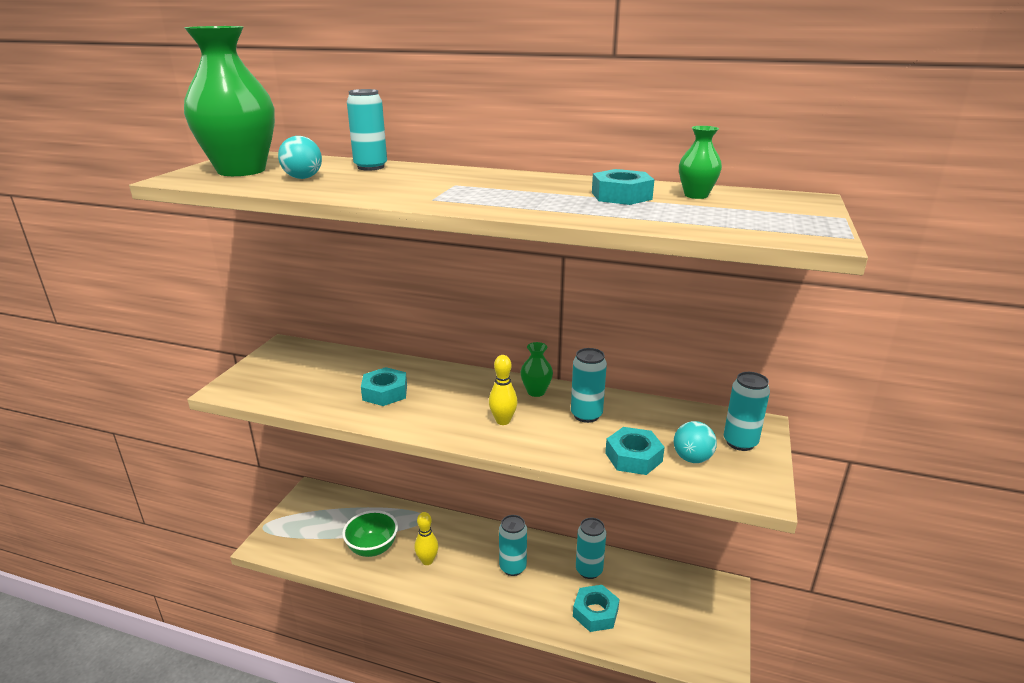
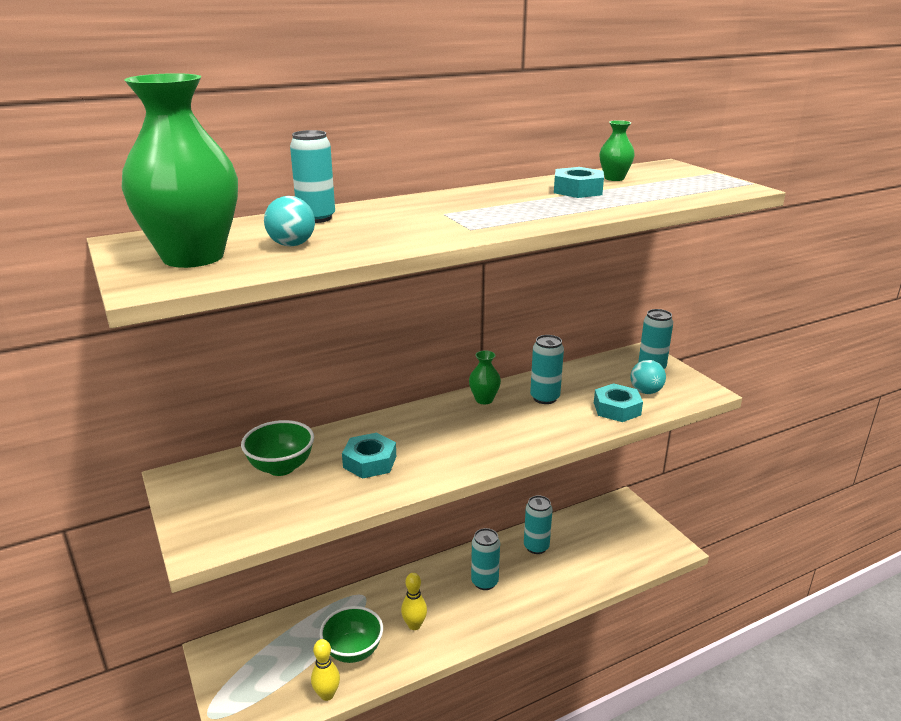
camera: 45 degrees left, 0 degrees up
(336, 368) = (281, 467): none -> green bowl
(503, 421) = (500, 431): yellow bowling pin -> yellow bowling pin (327, 694)
(595, 612) = (575, 571): turquoise nut -> none

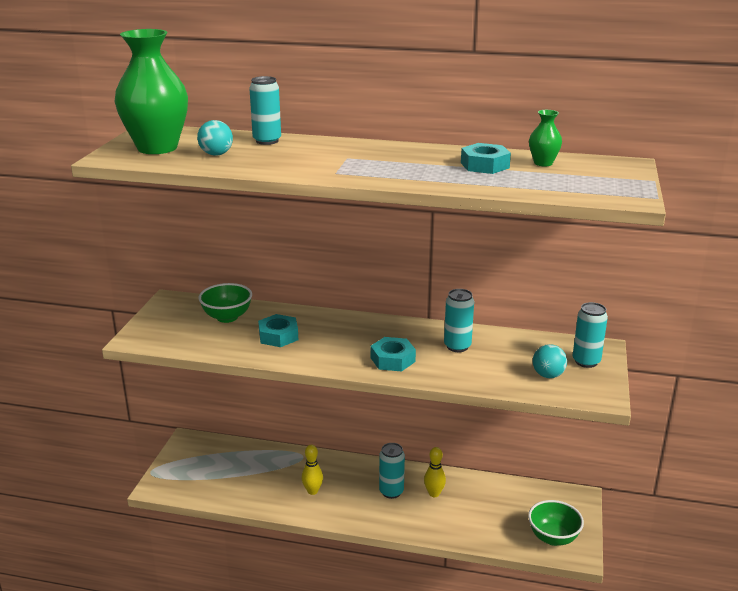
camera: 40 degrees right, 0 degrees up
(327, 694) = (219, 498): yellow bowling pin -> yellow bowling pin (434, 493)
(353, 651) = (259, 484): green bowl -> green bowl (553, 538)
(484, 399) = (411, 329): green vase -> none
(536, 547) = (460, 490): turquoise can -> none
(617, 409) = (500, 376): turquoise nut -> turquoise nut (392, 360)

